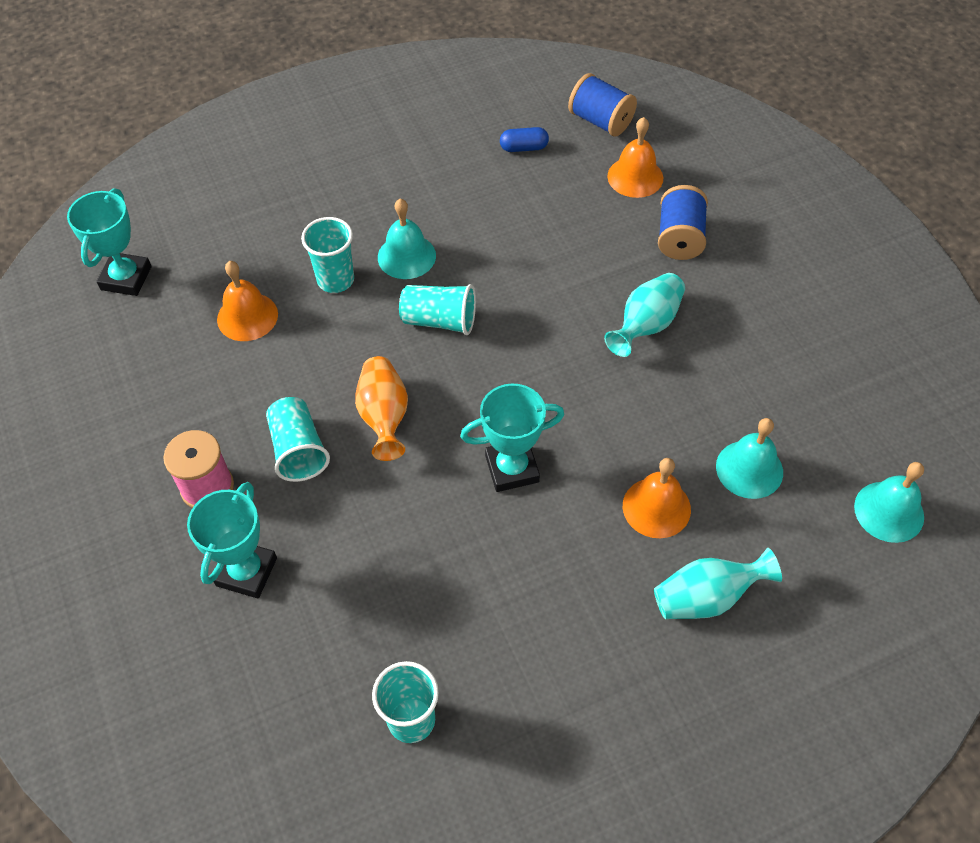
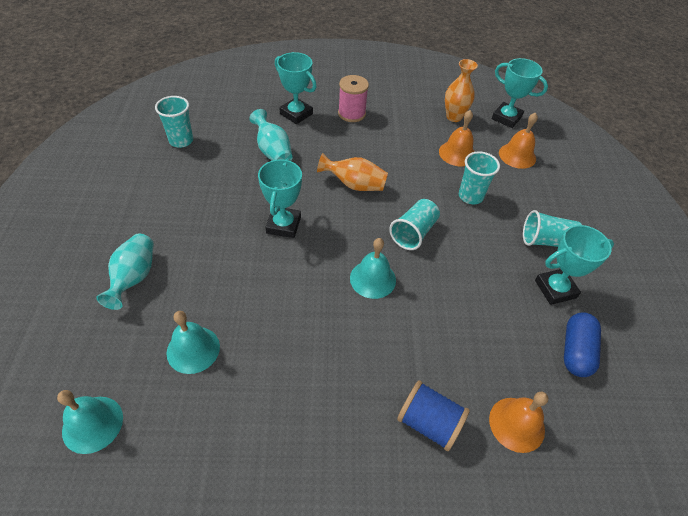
camera: 110 degrees right, 5 degrees down
(153, 343) = (454, 117): none -> orange vase
(298, 450) = (353, 147): turquoise cup -> turquoise cup (546, 241)
(406, 256) = (478, 236): turquoise bell -> turquoise bell (373, 279)
(450, 174) = (555, 289): none -> turquoise trophy
(524, 148) = (576, 351): blue capsule -> blue capsule, size x1.53
(600, 121) = (602, 431): blue spool -> none
(646, 325) = (350, 348): turquoise vase -> turquoise vase (273, 151)
(656, 507) = (207, 282): orange bell -> orange bell (517, 155)

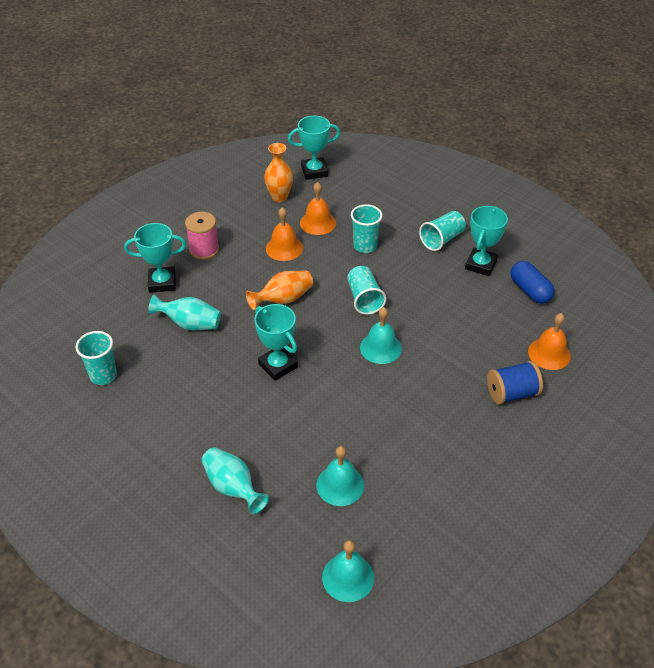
camera: 45 degrees left, 5 degrees down
(517, 155) = (356, 194): orange bell -> orange bell (284, 248)

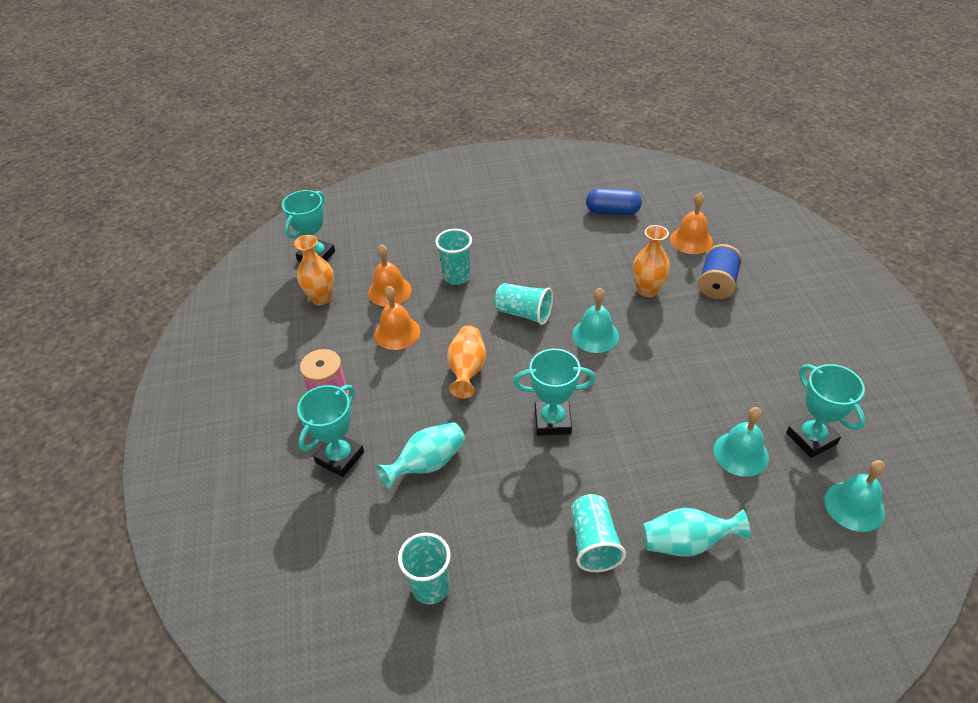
camera: 50 degrees left, 0 degrees up
(442, 239) = (501, 226): turquoise cup -> turquoise cup (593, 542)
(459, 354) = (647, 290): none -> orange vase
(480, 265) = (555, 221): turquoise trophy -> turquoise trophy (811, 438)

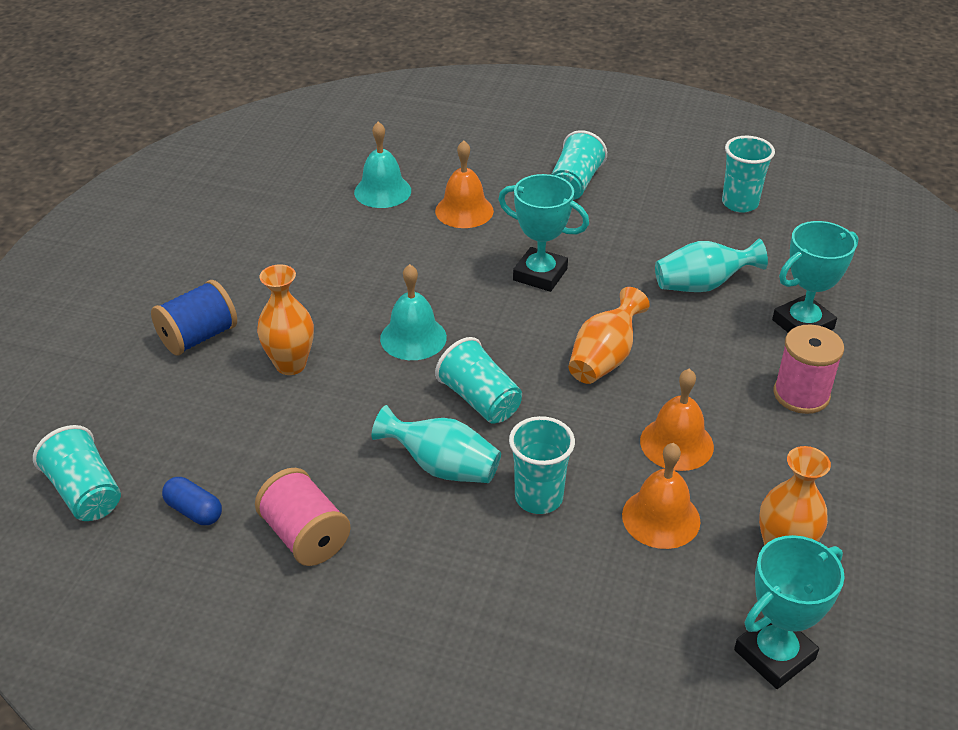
camera: 155 degrees left, 5 degrees down
(553, 221) = (305, 536): none -> pink spool
(612, 212) = (194, 511): blue capsule -> blue capsule, size x0.65
(668, 200) = (85, 493): none -> turquoise cup
(686, 543) = (496, 160): turquoise vase -> turquoise vase (442, 467)
(691, 240) = (147, 409): orange bell -> orange bell (464, 211)
(811, 438) = (306, 179): turquoise trophy -> none
(854, 506) = (335, 136): turquoise bell -> none

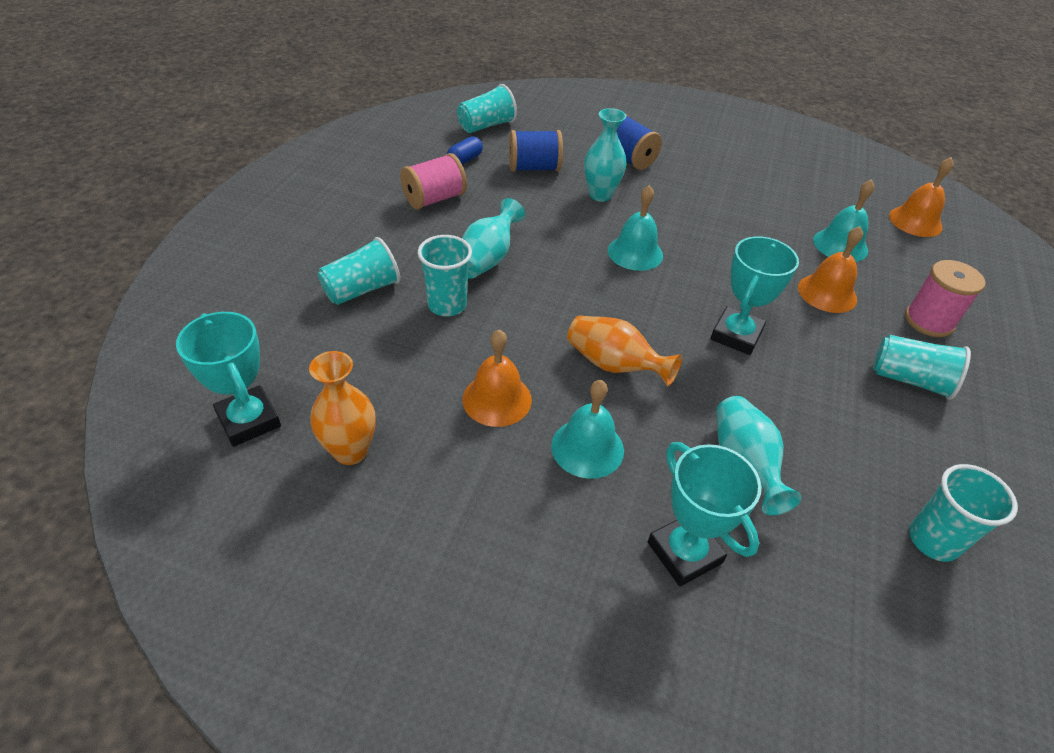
camera: 90 degrees right, 5 degrees up
(221, 430) = (534, 168): none -> blue spool
(290, 365) = (600, 195): orange vase -> turquoise vase
(480, 400) = (560, 283): turquoise cup -> turquoise cup (362, 290)
(661, 518) = (410, 374): orange bell -> orange bell (915, 221)
(717, 378) = (587, 448): none -> turquoise bell
(801, 394) = (560, 519): pink spool -> pink spool (928, 321)

